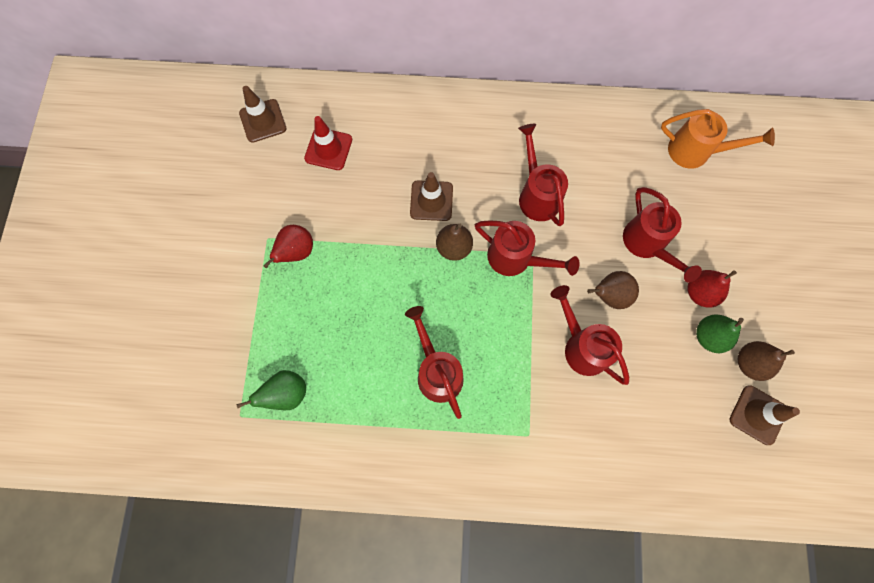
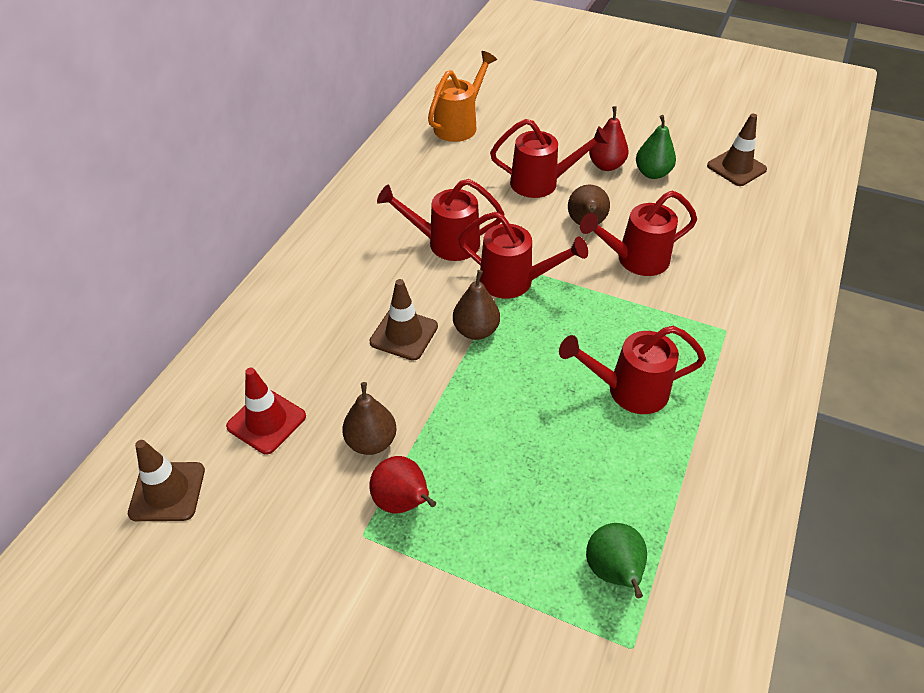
camera: 70 degrees left, 25 degrees down
(515, 259) = (514, 282): red watering can -> red watering can turned 60 degrees clockwise
(749, 363) = (686, 158): brown pear -> brown pear (371, 442)

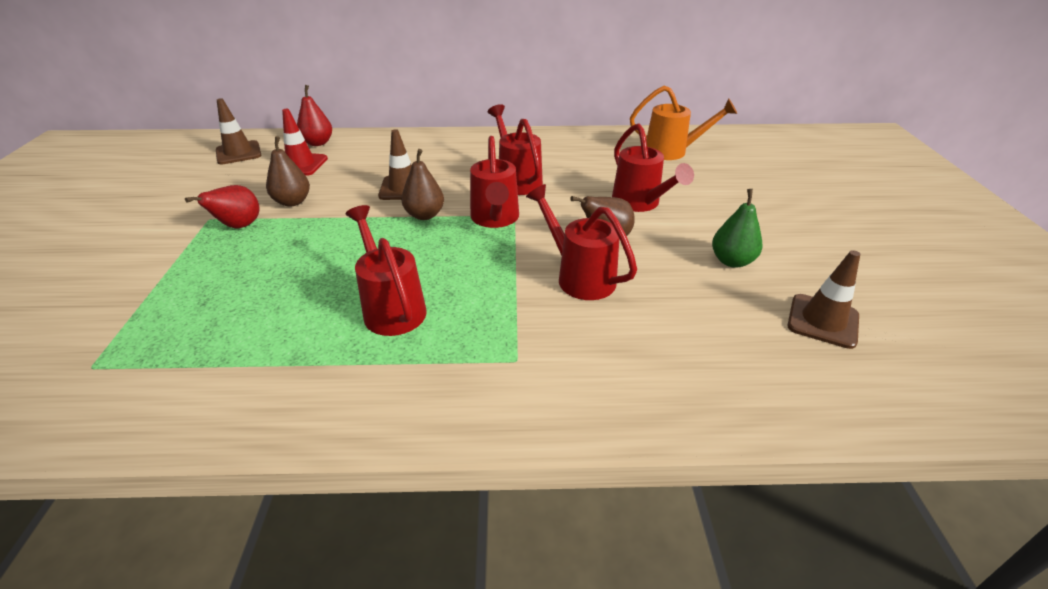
camera: 65 degrees right, 10 degrees down
(606, 165) = (708, 231): red pear -> red pear (318, 143)
(613, 572) = (172, 340): green pear -> none

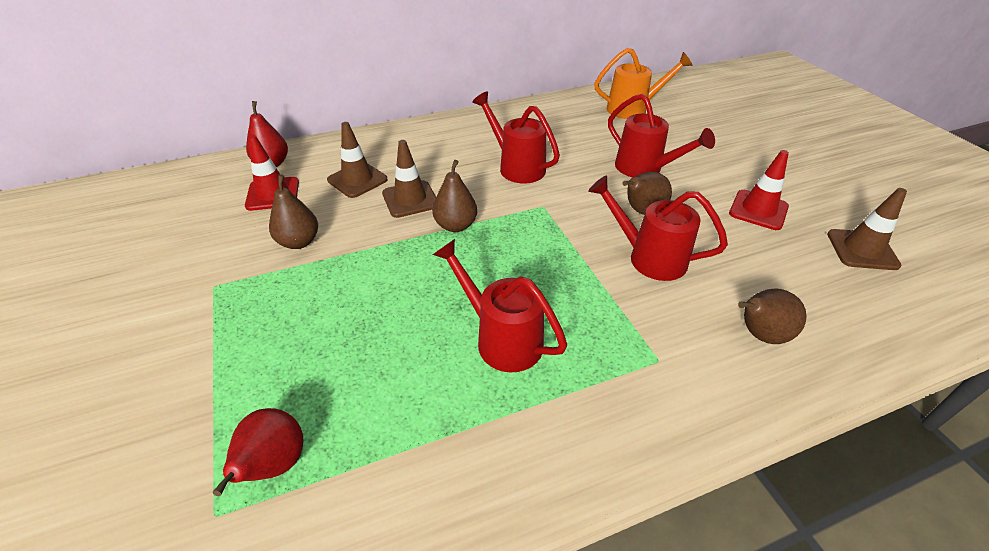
camera: 20 degrees left, 5 degrees up
(238, 153) = (184, 194): brown traffic cone -> brown traffic cone (357, 180)
(239, 226) = (259, 287): red pear -> red pear (274, 465)
(495, 219) = (528, 214): red watering can -> none
(636, 366) = (759, 334): none -> brown pear
(732, 261) = (758, 210): green pear -> red traffic cone

